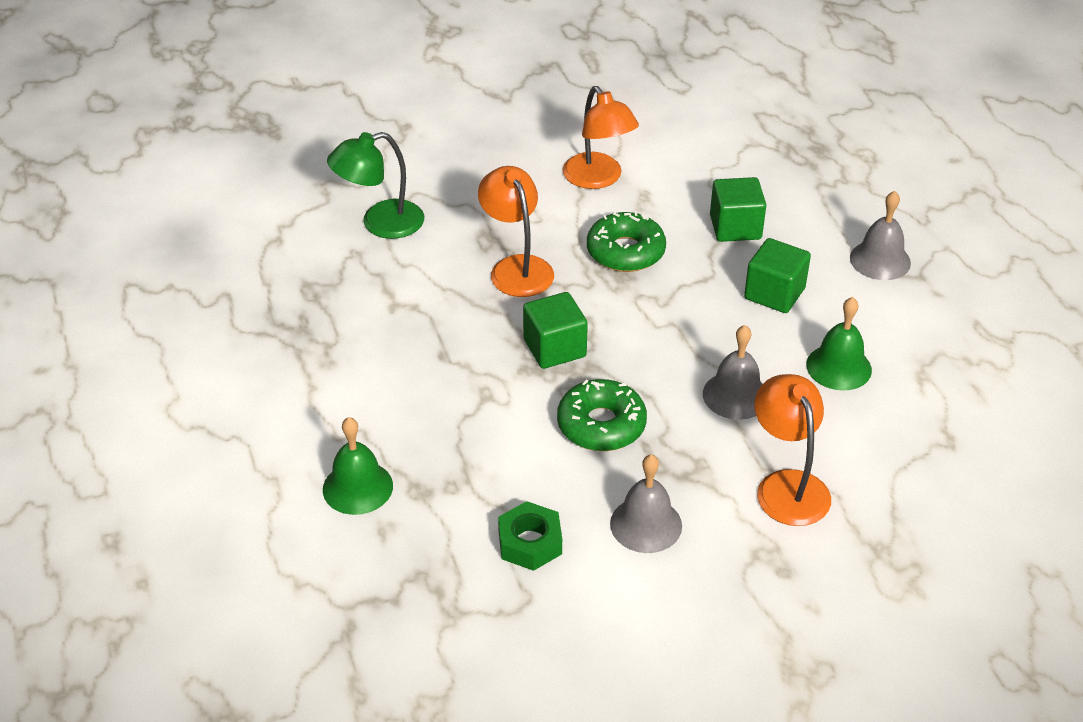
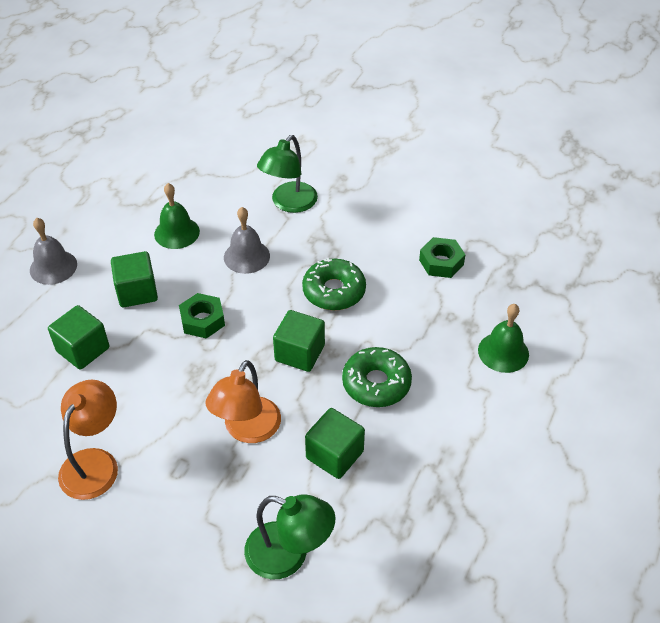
camera: 135 degrees left, 5 degrees up
(422, 298) = (334, 455): none -> green cube
(625, 252) = (168, 386): green donut -> green donut (376, 383)
(646, 524) = (376, 233): grey bell -> none
(679, 313) = (202, 320): none -> green nut
(787, 485) = (289, 203): orange lamp -> green lamp

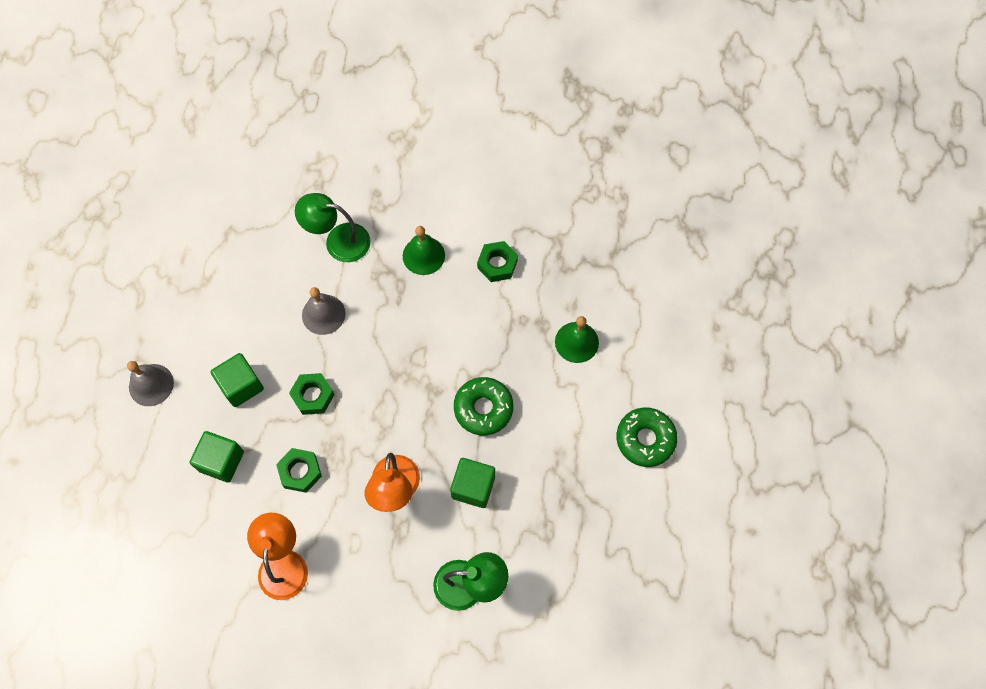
camera: 20 degrees left, 20 degrees up
(156, 383) = (300, 472): none -> green nut
(177, 232) = (248, 308): green bell -> green bell (423, 255)
(289, 203) = (338, 241): green lamp -> green lamp turned 90 degrees clockwise
(299, 353) = (409, 400): green cube -> none
(334, 291) = (415, 326): green donut -> green donut (645, 439)

